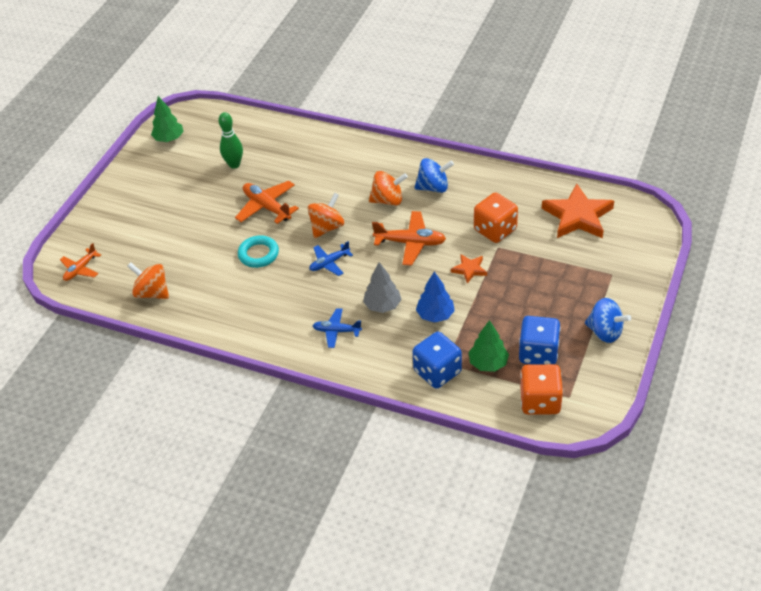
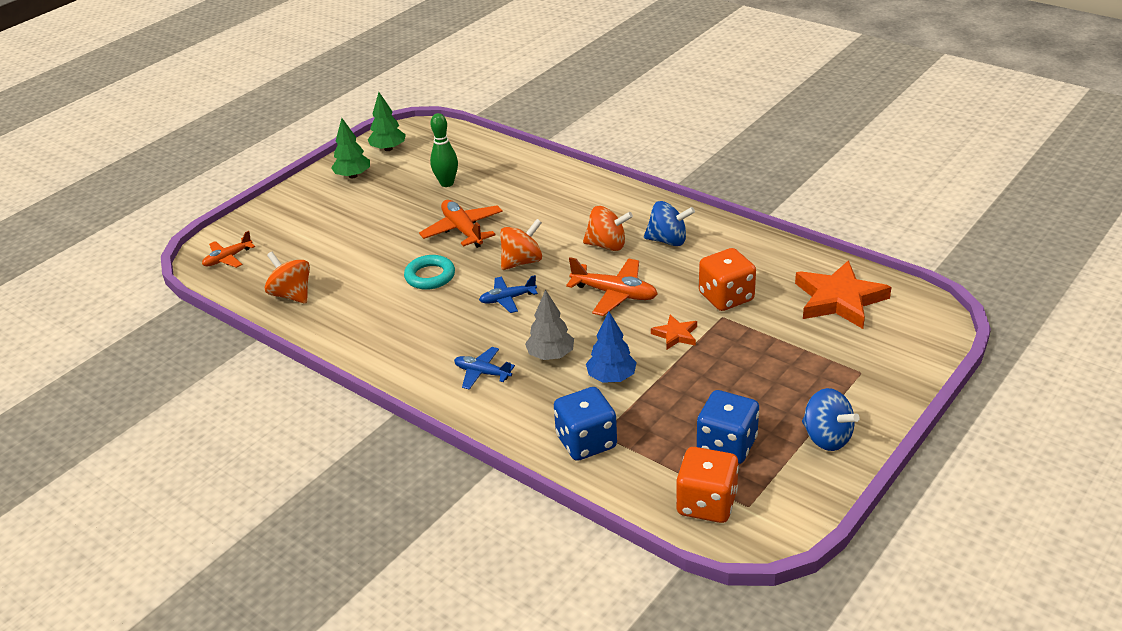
camera: 15 degrees right, 10 degrees down
(488, 363) = (655, 445): green tree -> green tree (353, 176)

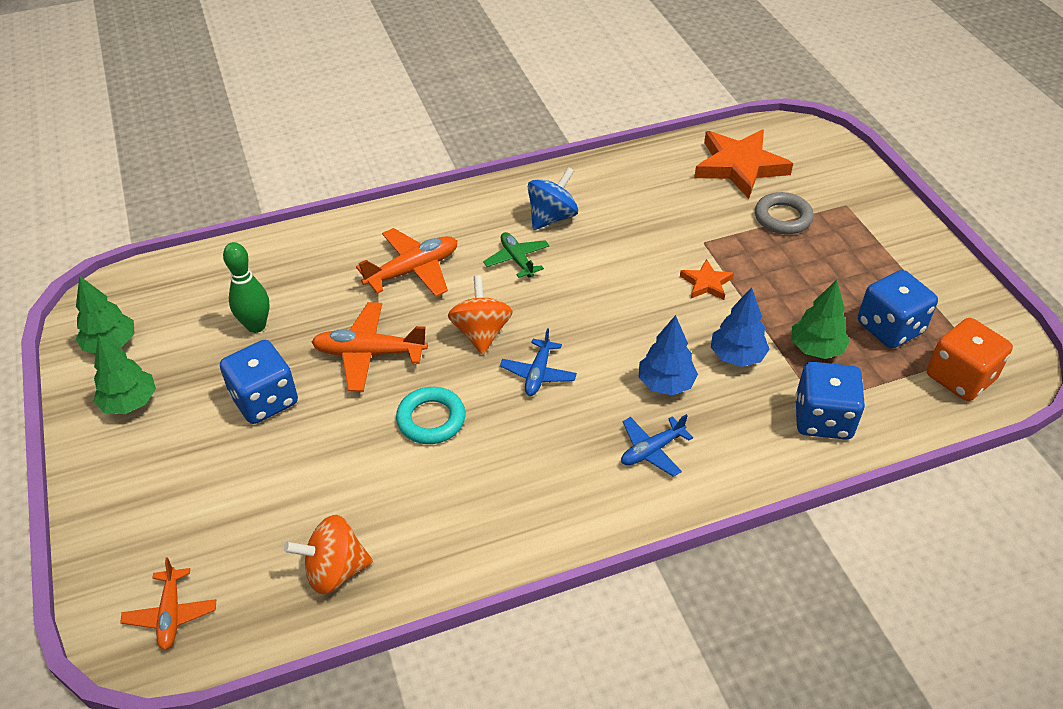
camera: 60 degrees left, 10 degrees up
(392, 214) = (265, 400): none -> blue dice
(550, 355) = (665, 383): grey tree -> blue tree
(607, 245) = (517, 260): orange spinning top -> green plane
(614, 294) = (604, 292): orange plane -> orange plane (413, 270)
(660, 414) = (816, 349): none -> green tree
(726, 297) = (677, 226): orange dice -> none
(800, 344) = (782, 218): none -> grey ring
(826, 438) = (917, 265): blue spinning top -> none

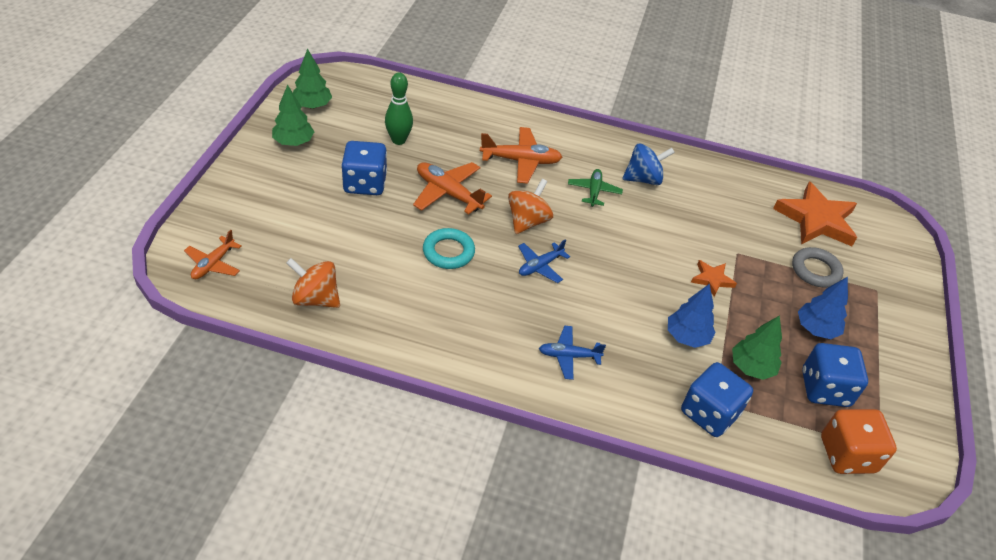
camera: 30 degrees right, 0 degrees up
(665, 383) = (619, 323): blue tree -> blue tree (816, 329)

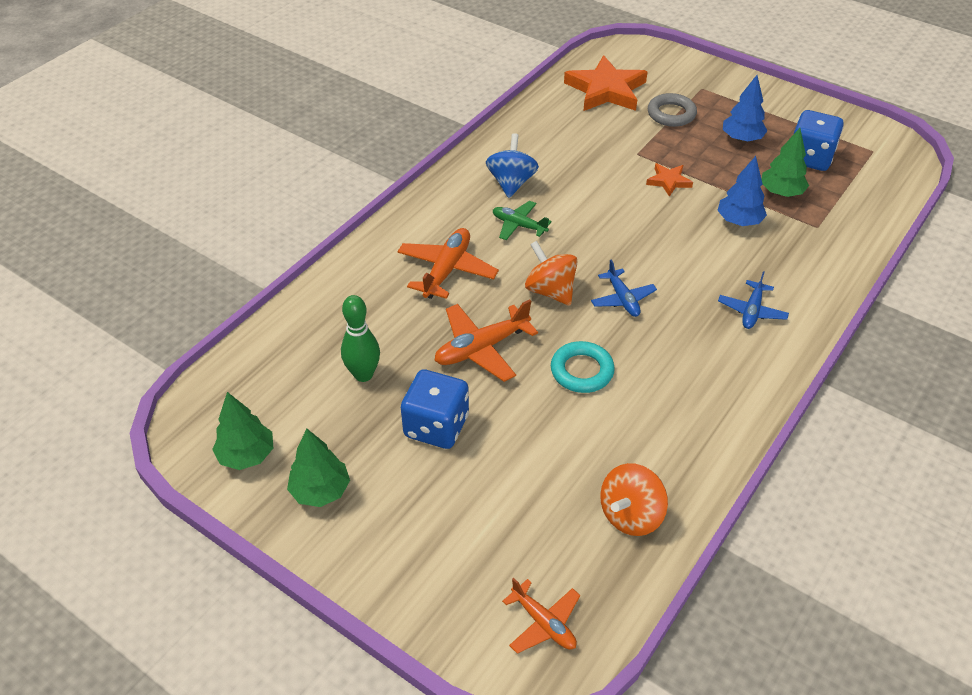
camera: 65 degrees left, 0 degrees up
(709, 413) = (831, 236): blue dice -> none
(847, 454) = (879, 171): orange dice -> none

